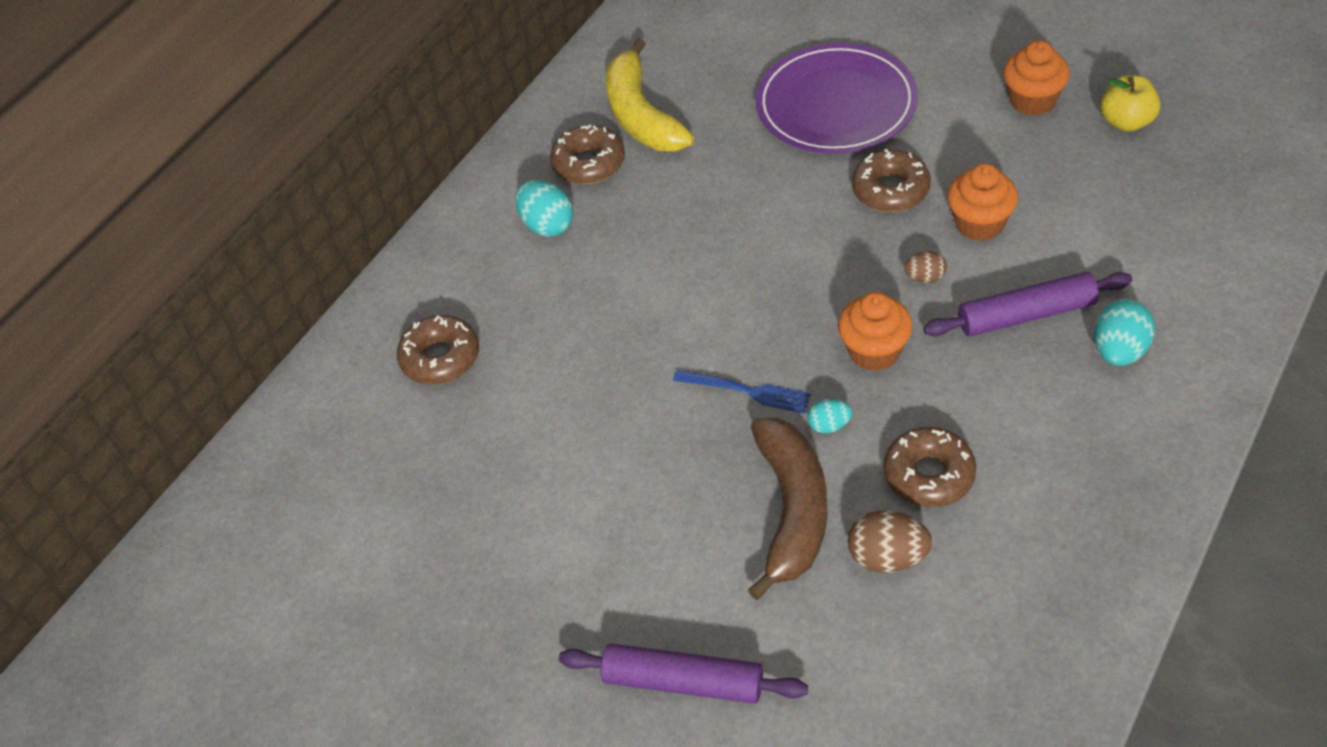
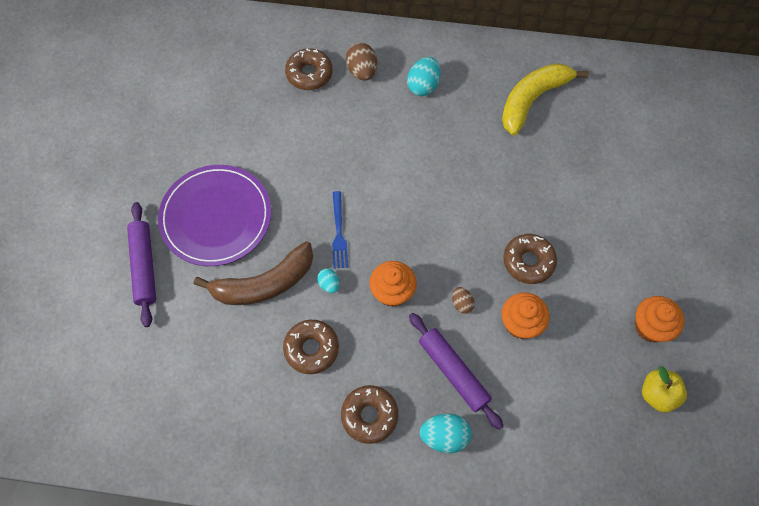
camera: 60 degrees right, 15 degrees up
(589, 163) = (480, 87): brown donut -> brown donut (369, 416)
(836, 104) = (591, 206): purple plate -> purple plate (216, 217)
(887, 557) = (248, 343): brown egg -> brown egg (362, 71)

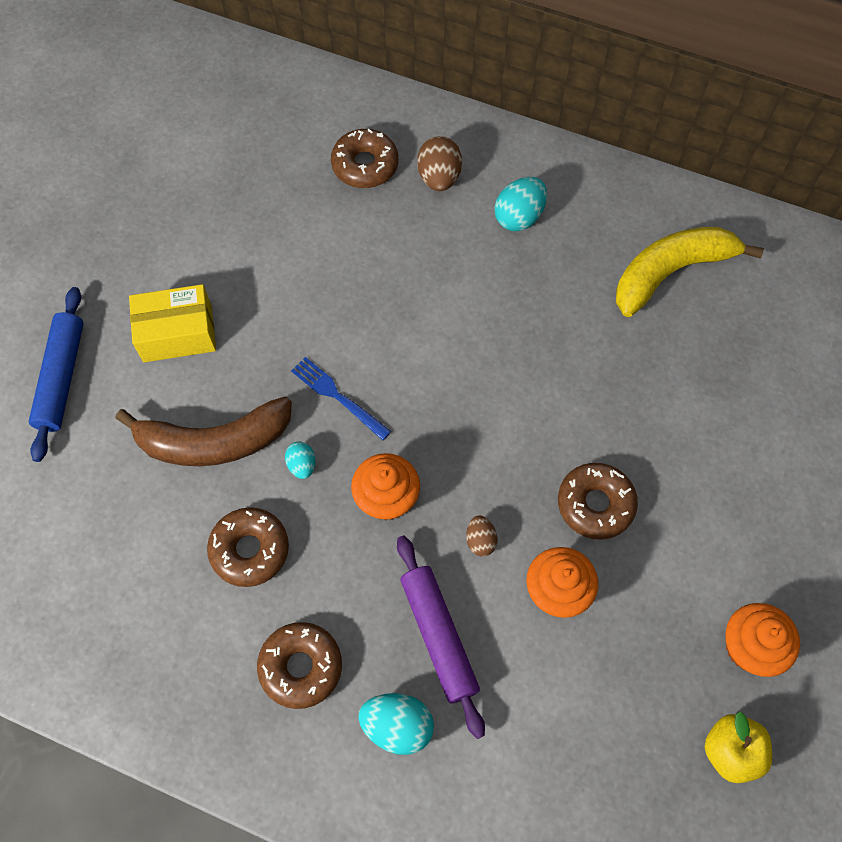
camera: 15 degrees right, 0 degrees up
(144, 266) = (61, 377): purple rolling pin -> blue rolling pin
(216, 217) = (177, 333): purple plate -> yellow box
(339, 233) = (337, 396): blue fork -> blue fork turned 120 degrees clockwise

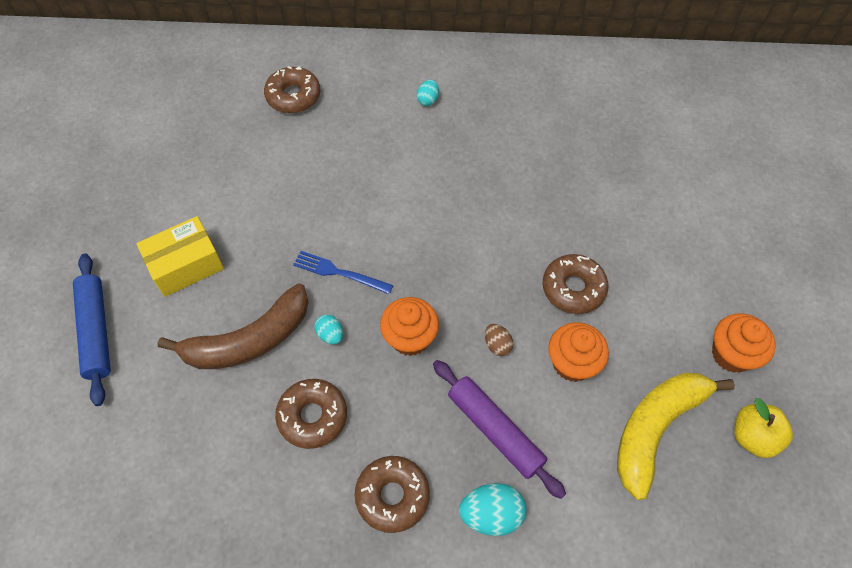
camera: 20 degrees left, 5 degrees down
(439, 178) = (355, 89): brown egg -> none
(519, 217) = (428, 100): turquoise egg -> turquoise egg, size x0.59
(671, 272) = (556, 107): yellow banana -> yellow banana (656, 429)

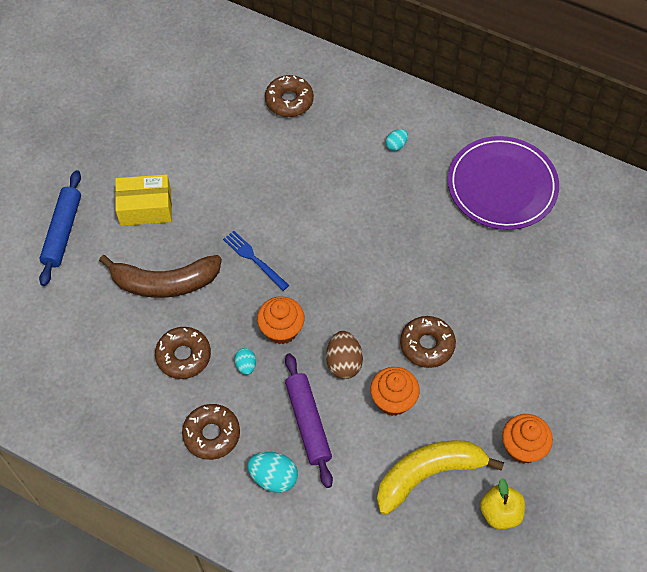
camera: 25 degrees right, 0 degrees up
(330, 335) = (224, 303): turquoise egg -> turquoise egg (246, 365)
(497, 345) = (343, 363): brown egg -> brown egg, size x1.71
(554, 101) = (502, 186): none -> purple plate

